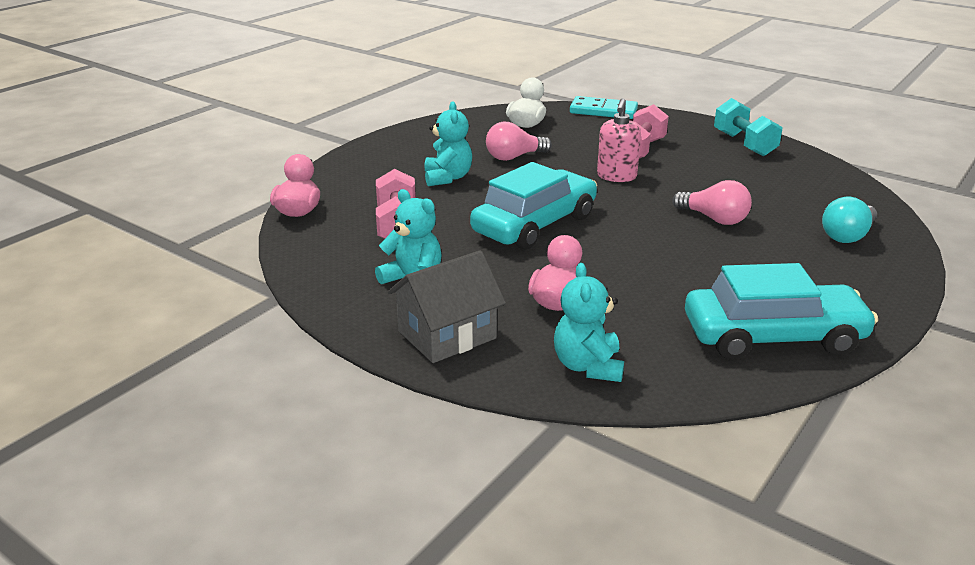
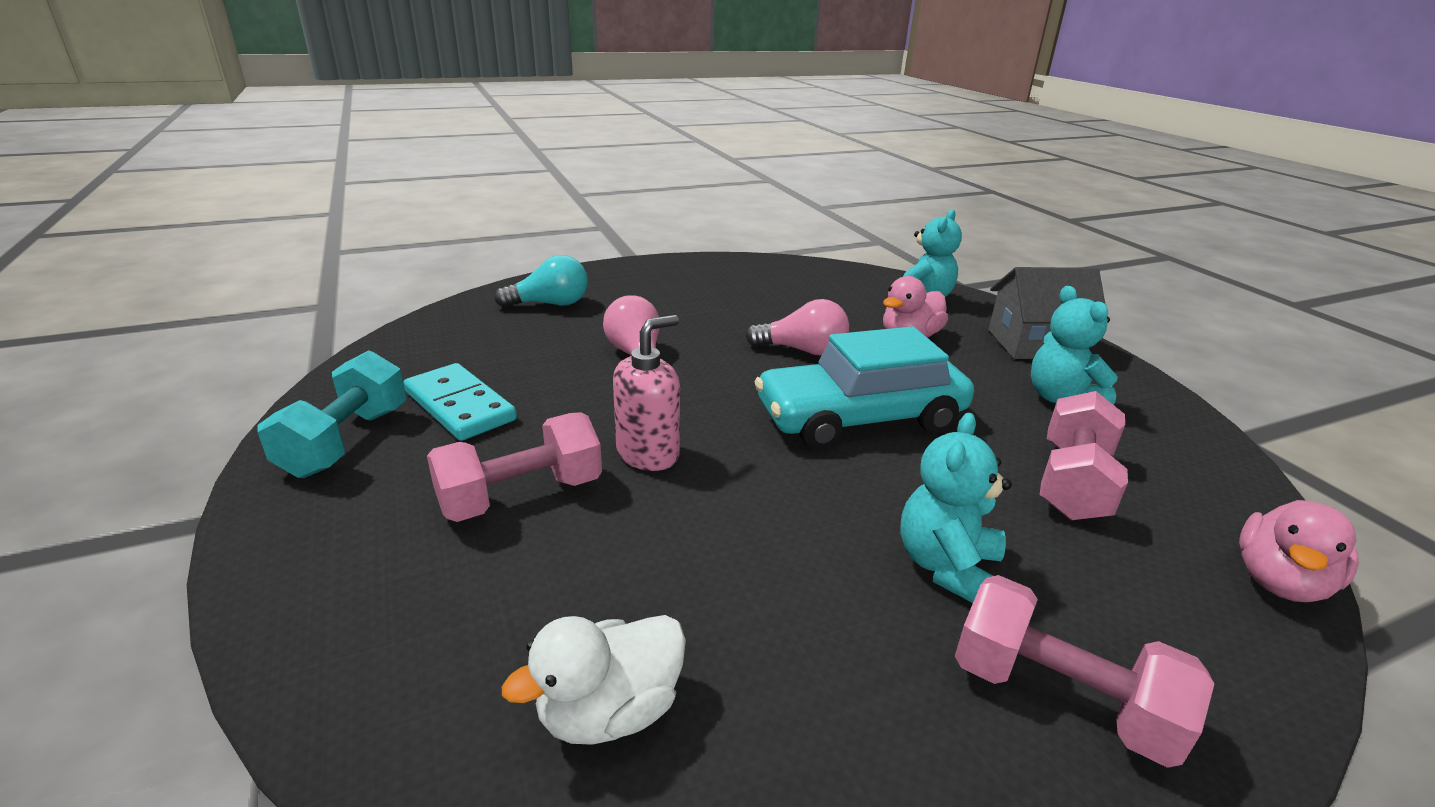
camera: 150 degrees left, 0 degrees up
(394, 159) = (1060, 698): none -> pink dumbbell
(514, 157) = (766, 577): pink light bulb -> pink light bulb (802, 350)
(603, 111) = (341, 684): turquoise domino -> turquoise domino (459, 406)
(773, 336) = (760, 276): turquoise car -> none

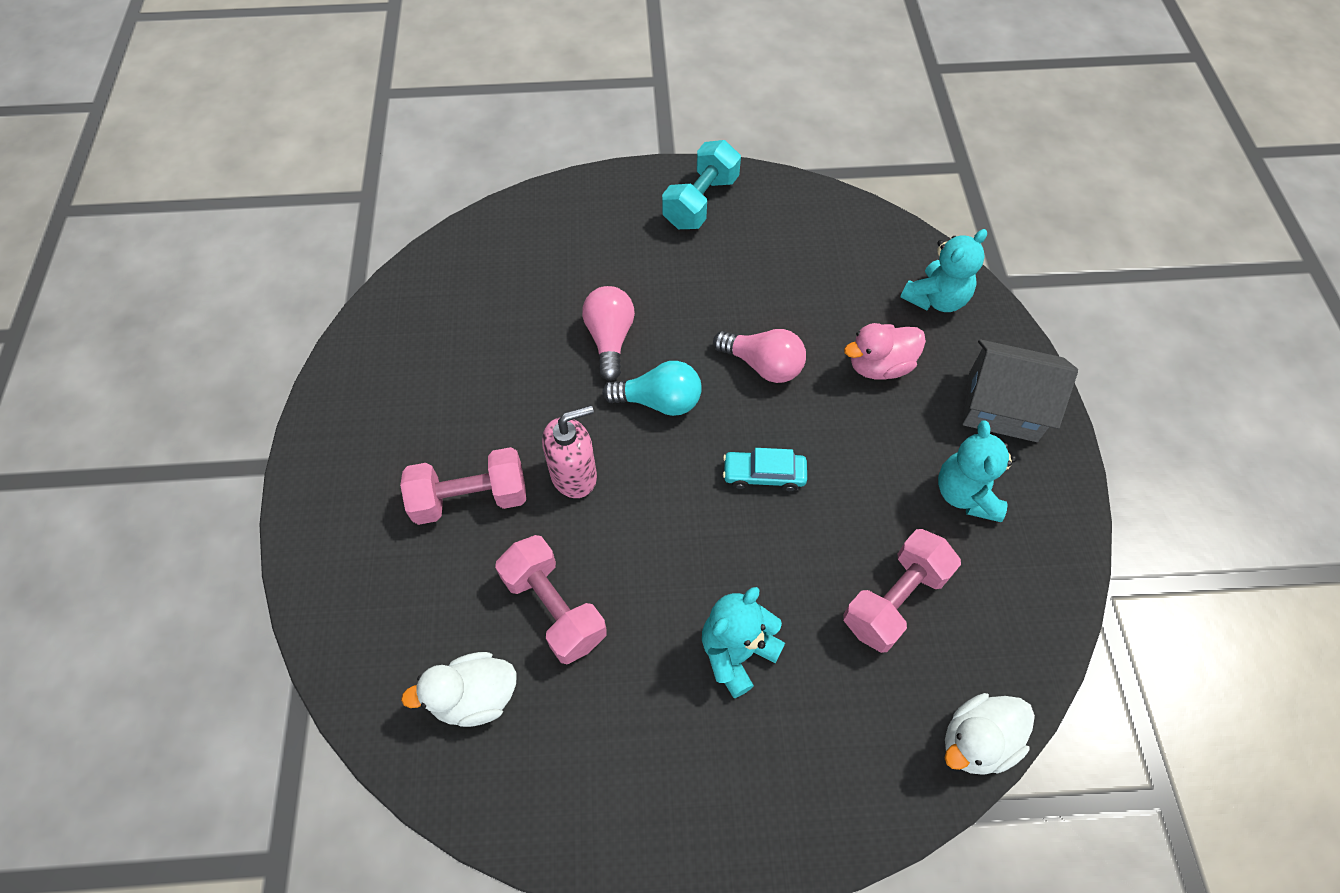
camera: 20 degrees right, 30 degrees up
(346, 441) = (363, 404): turquoise dumbbell -> turquoise dumbbell (701, 202)
(459, 406) = (449, 379): turquoise domino -> none
(550, 304) = (559, 236): turquoise light bulb -> turquoise light bulb (659, 401)
(860, 418) = (764, 475): turquoise car -> turquoise car, size x0.46
(1060, 698) = (742, 775): pink dumbbell -> pink dumbbell (554, 608)
(1279, 581) = (976, 741): pink duck -> white duck

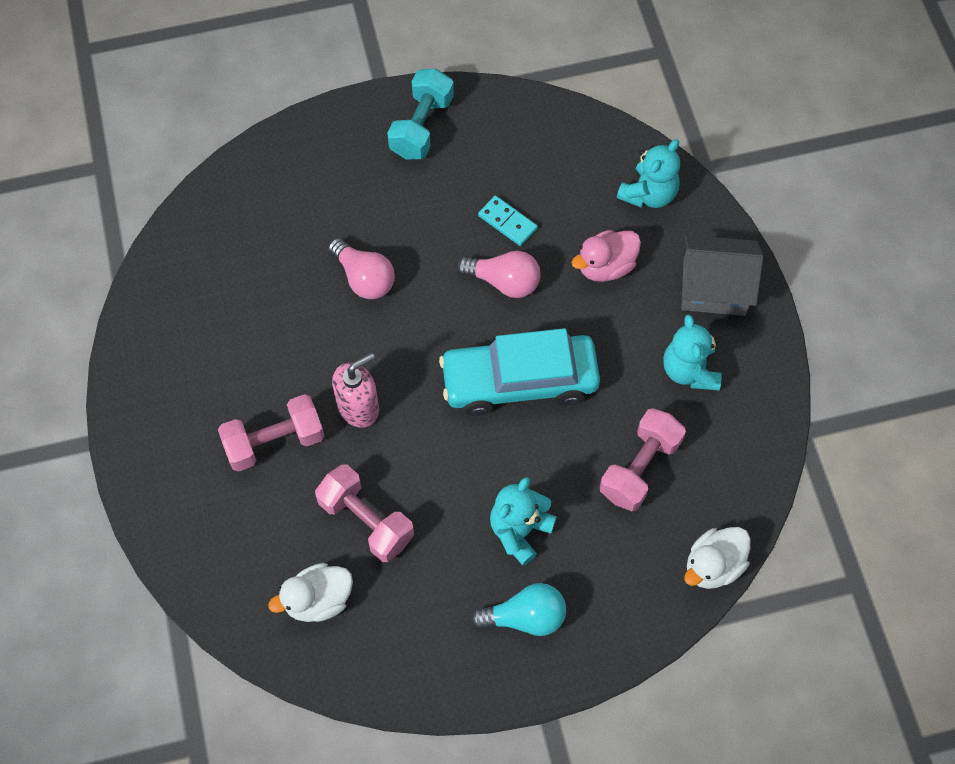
camera: 10 degrees left, 5 degrees up
(610, 339) = (364, 278): pink light bulb -> pink light bulb turned 150 degrees clockwise
(659, 401) = (419, 330): turquoise light bulb -> turquoise light bulb (525, 617)
(764, 475) = (519, 381): turquoise car -> turquoise car, size x2.18
(776, 305) = (507, 222): none -> turquoise domino

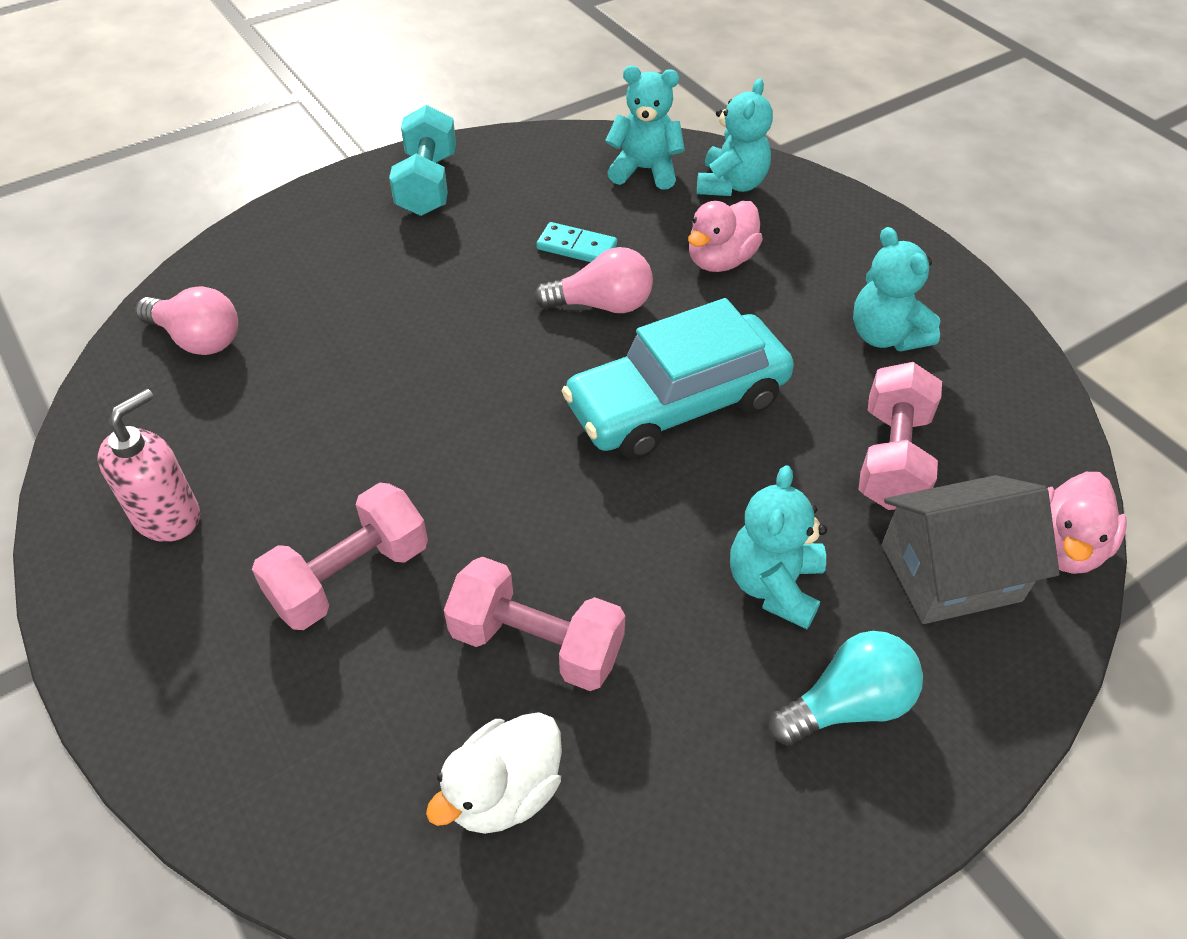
camera: 20 degrees left, 15 degrees down
(359, 407) = (464, 496): pink soap dispenser -> pink soap dispenser (168, 516)
(364, 278) = (413, 346): pink light bulb -> pink light bulb (198, 339)
(589, 159) = (644, 170): none -> turquoise teddy bear
(713, 566) = (1064, 547): white duck -> pink duck
(714, 287) = (860, 249): grey house -> grey house (950, 572)

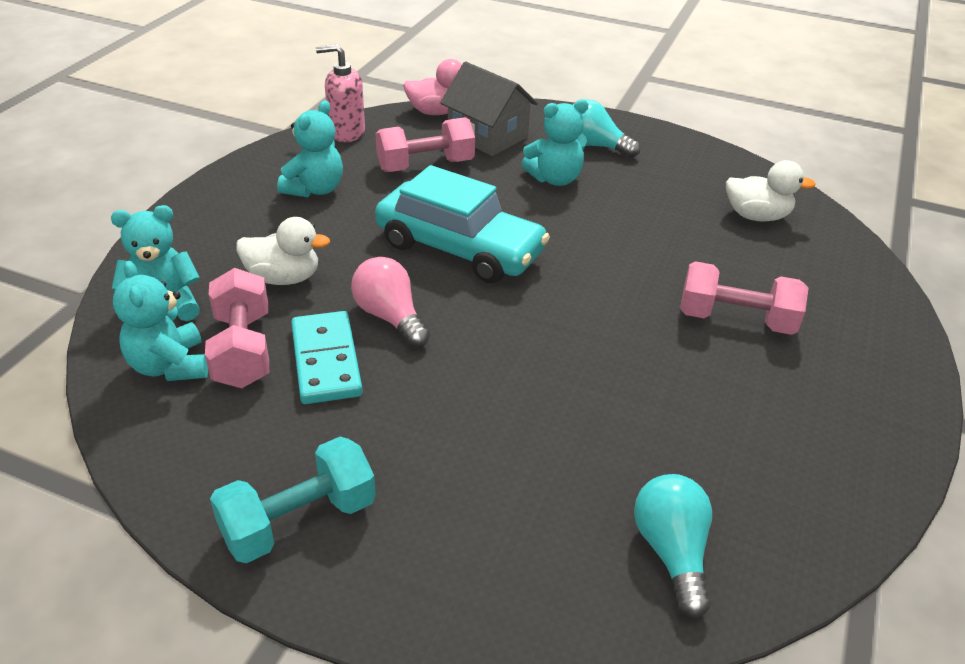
camera: 125 degrees left, 10 degrees down
(168, 516) = (815, 433): pink soap dispenser -> pink soap dispenser (346, 133)
(198, 339) = (671, 552): pink light bulb -> turquoise light bulb
(536, 644) = (680, 236): pink dumbbell -> pink dumbbell (243, 349)
(577, 247) = (326, 361): turquoise domino -> turquoise domino, size x1.55
(720, 260) = (284, 278): pink duck -> white duck

